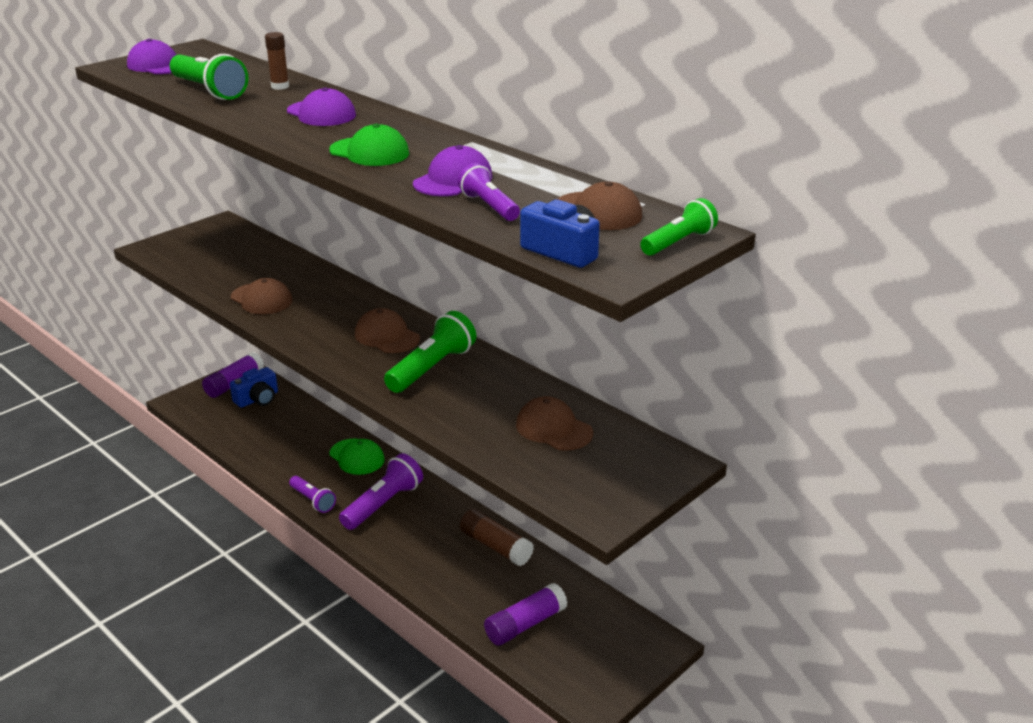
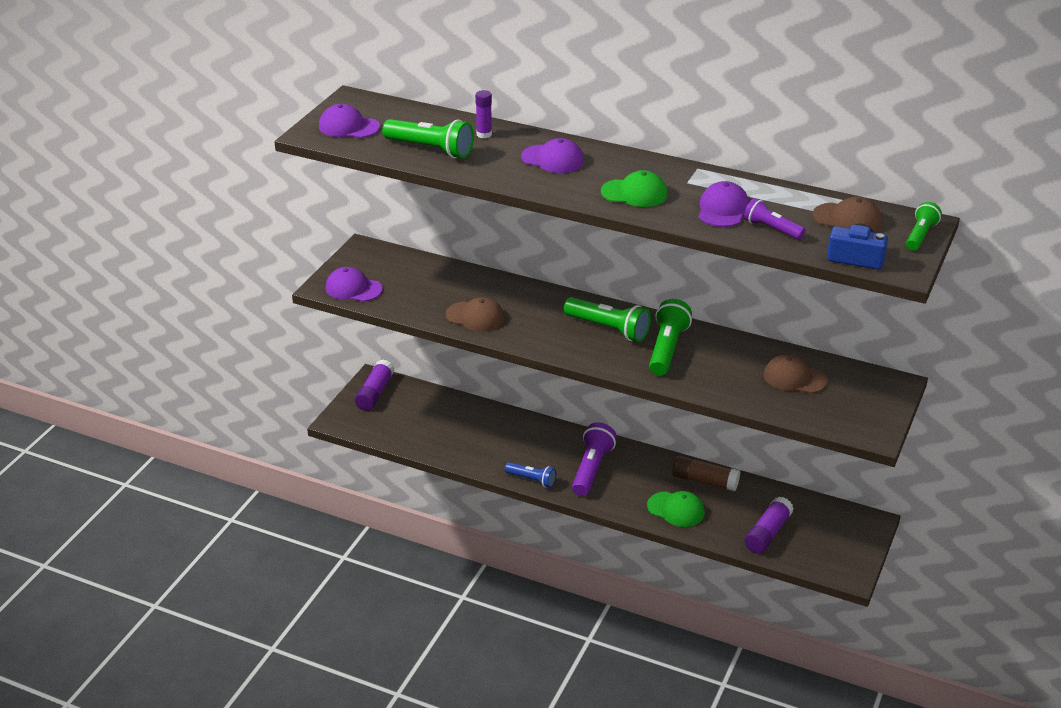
camera: 20 degrees left, 5 degrees up
(173, 254) = (353, 288): none -> purple cap
(257, 399) = (409, 403): blue camera -> none
(280, 86) = (484, 134): brown glue stick -> purple glue stick
(312, 500) = (532, 480): purple flashlight -> blue flashlight
(357, 457) = (539, 434): green cap -> green cap (676, 509)
(387, 336) = (608, 329): brown cap -> green flashlight

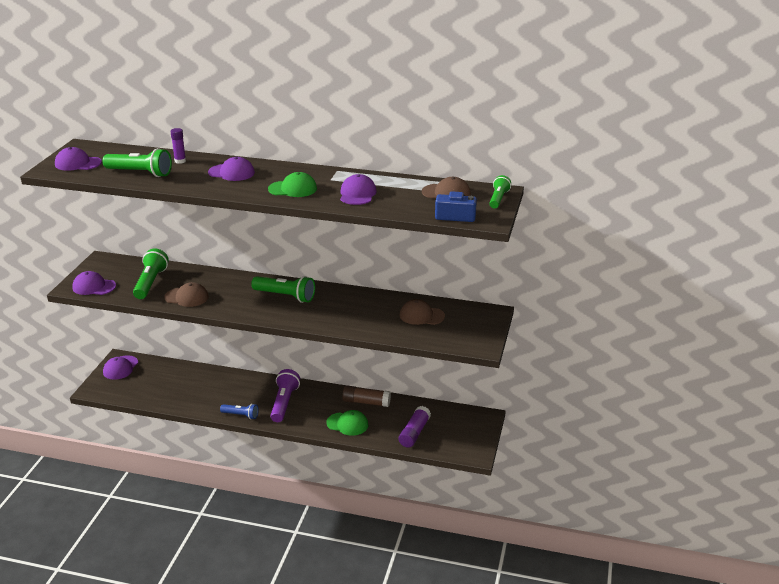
camera: 10 degrees left, 5 degrees down
(375, 393) = (120, 368): purple glue stick -> purple cap
(667, 349) = (329, 305): green flashlight -> green flashlight (151, 283)
(772, 229) = (394, 203): purple flashlight -> none

